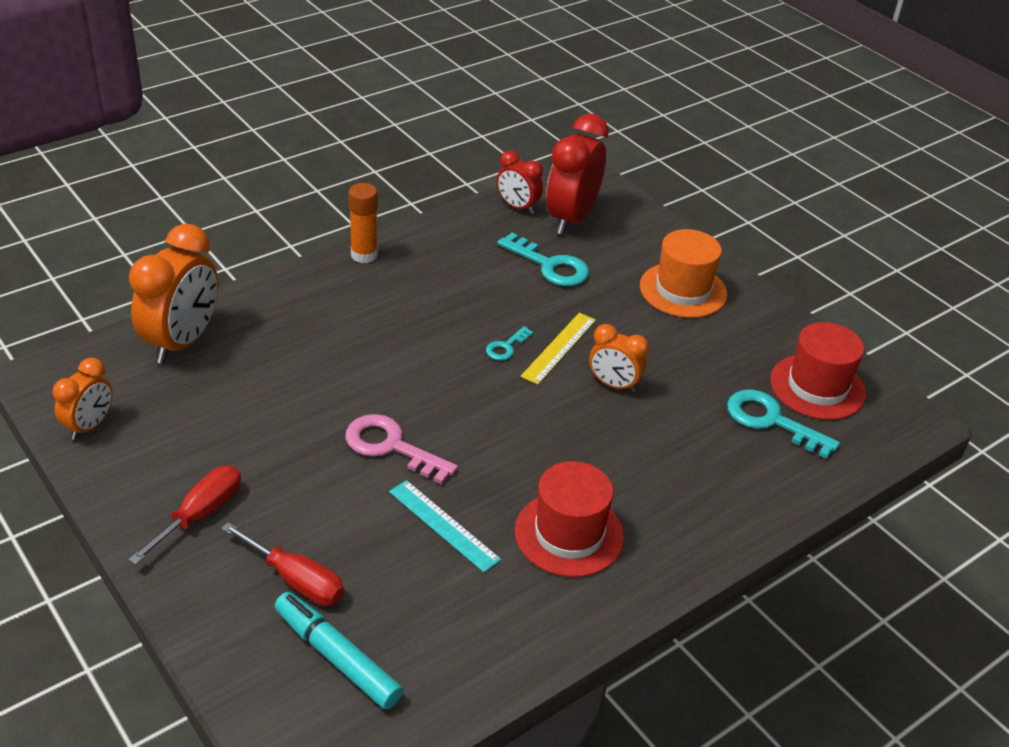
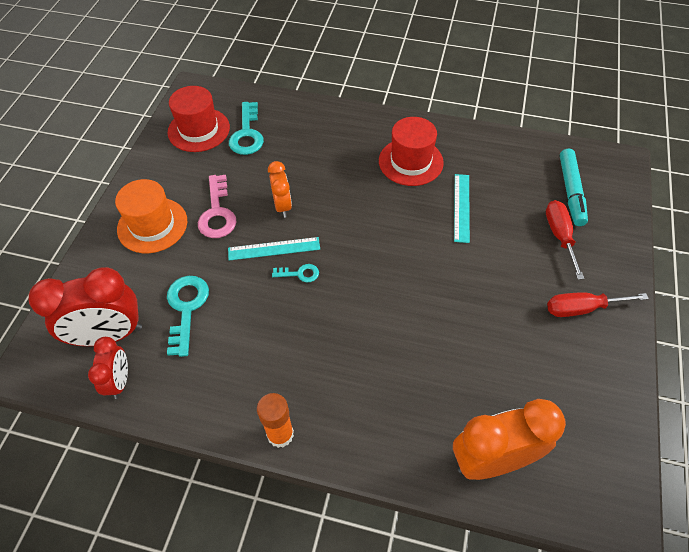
camera: 125 degrees left, 15 degrees up
(89, 426) = (610, 432): orange clock -> none
(391, 447) = (440, 265): pink key -> pink key (217, 212)
(559, 348) = (274, 249): yellow ruler -> turquoise ruler

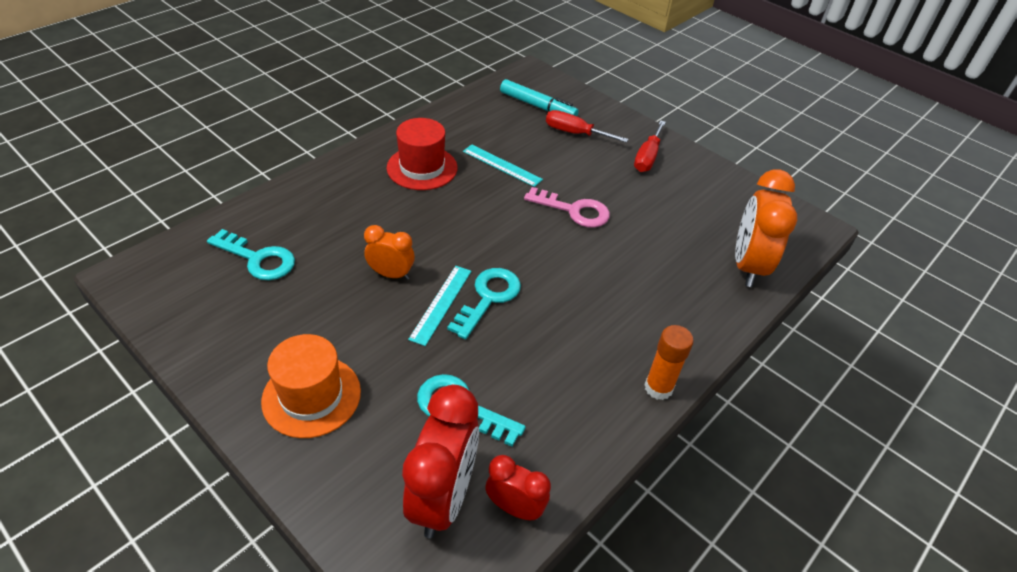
camera: 65 degrees left, 10 degrees down
(199, 130) = (202, 296): red hat -> none
(217, 212) = (349, 329): pink key -> pink key (574, 210)
(299, 274) = (488, 298): turquoise key -> turquoise key, size x1.87

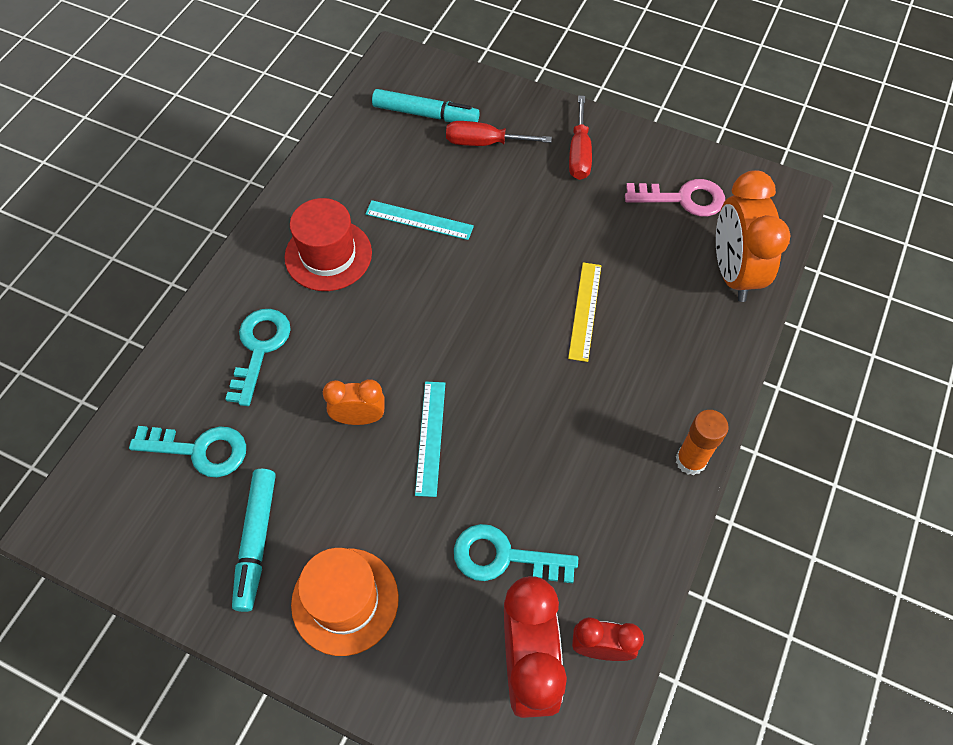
camera: 15 degrees left, 15 degrees up
(266, 331) = (257, 540): none -> turquoise marker
(488, 298) = (477, 412): turquoise key -> turquoise key (259, 349)
(574, 210) = (524, 259): pink key -> pink key (682, 198)
(609, 256) = (585, 311): none -> yellow ruler

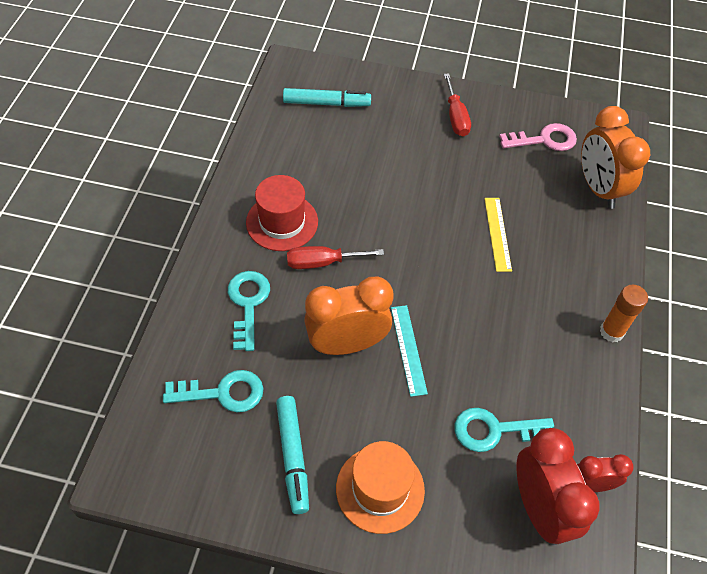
camera: 15 degrees left, 5 degrees down
(359, 418) = (347, 344): orange clock -> orange clock, size x1.78
(419, 220) = (347, 184): turquoise ruler -> none
(484, 143) = (380, 119): red screwdriver -> red screwdriver (322, 262)

